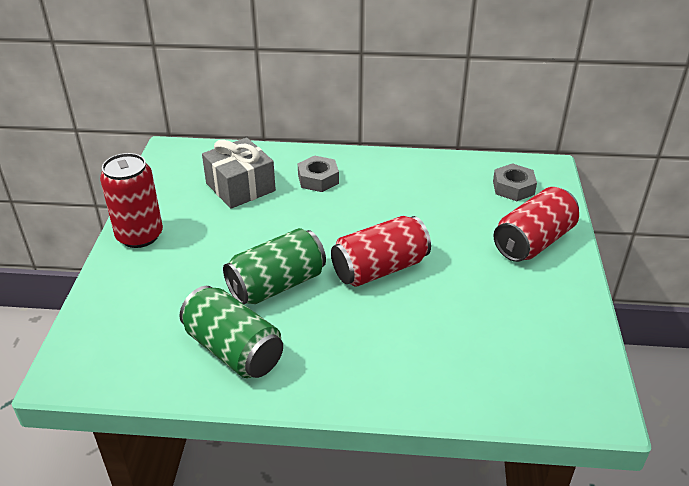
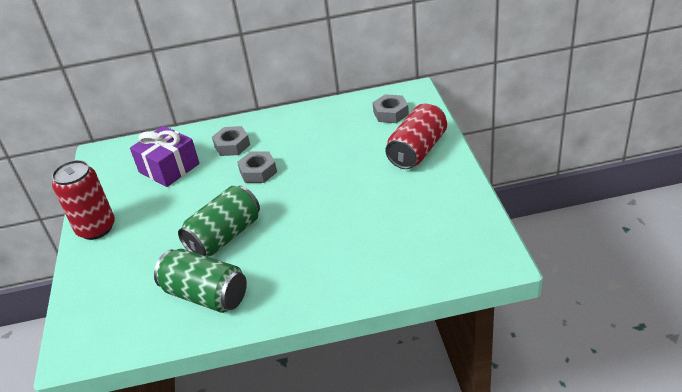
camera: 10 degrees left, 0 degrees up
(240, 187) = (169, 168): grey gift -> purple gift
(338, 218) = (258, 172): none -> grey nut
(380, 269) = (304, 202): red can -> none

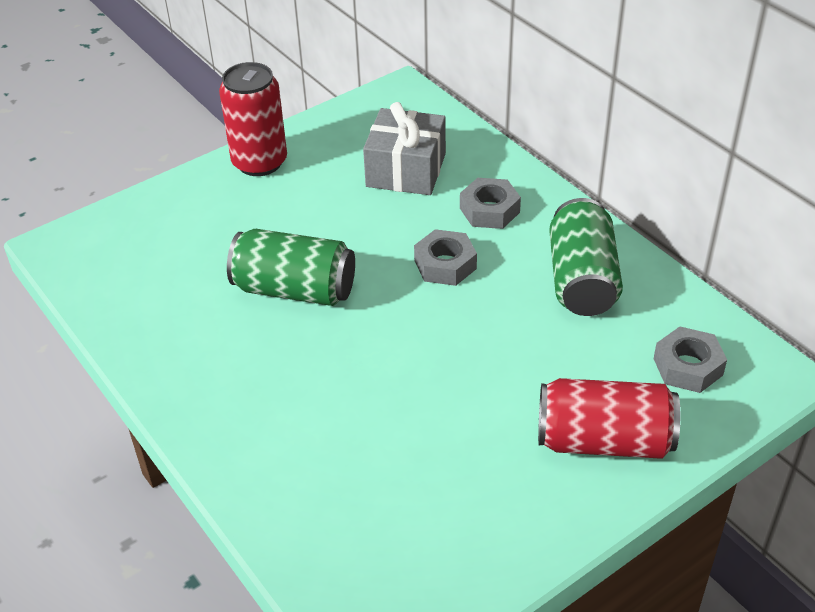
camera: 60 degrees right, 5 degrees up
(169, 168) = (406, 170): purple gift -> grey gift
(206, 295) = (181, 320): green can -> green can (582, 279)

